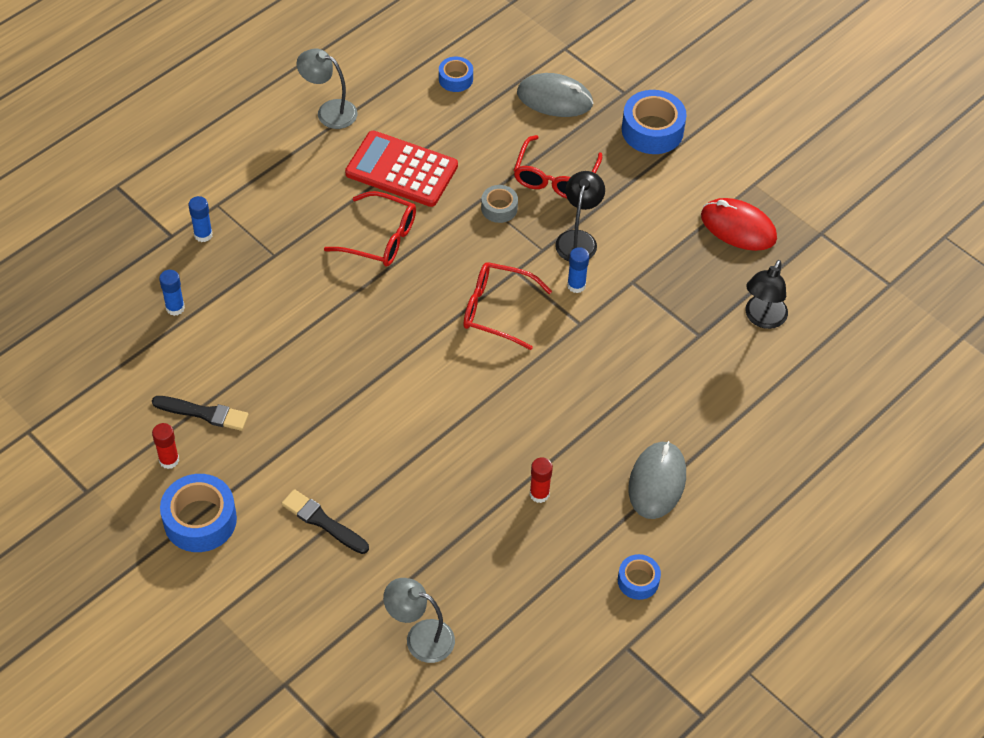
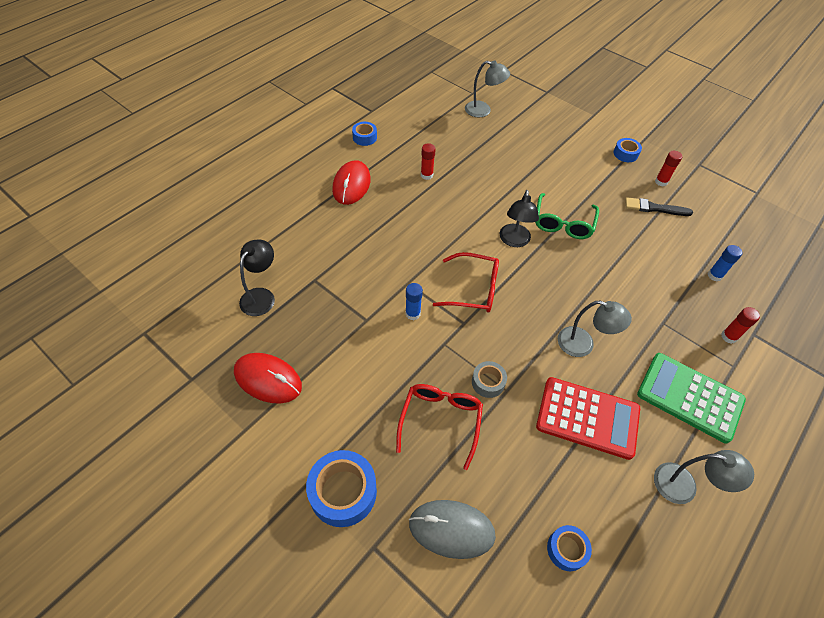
camera: 175 degrees right, 0 degrees up
(200, 520) = (625, 154): blue tape -> blue tape, size x0.57
(203, 235) = (729, 337): blue glue stick -> red glue stick
(284, 180) = (689, 397): none -> green calculator
(323, 522) = (554, 156): black brush -> none
(350, 396) = (563, 223): none -> green glasses
(380, 238) = (583, 344): red glasses -> grey lamp
(578, 239) = (414, 356): black lamp -> black lamp (514, 241)
(657, 482) = (351, 185): grey mouse -> red mouse

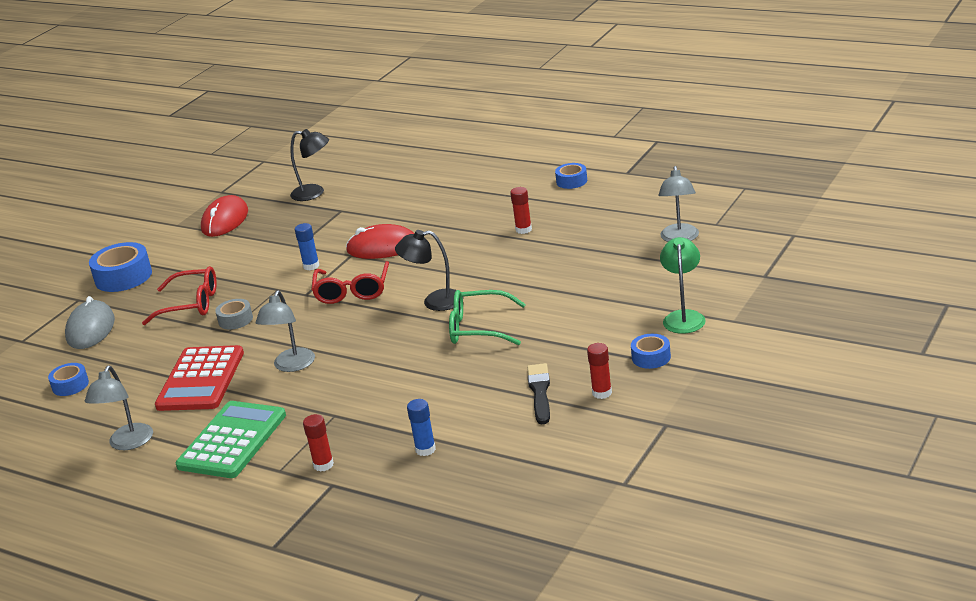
camera: 85 degrees right, 25 degrees down
(351, 185) = (484, 194): red mouse -> red mouse (382, 247)
(583, 131) = (684, 317): none -> green lamp

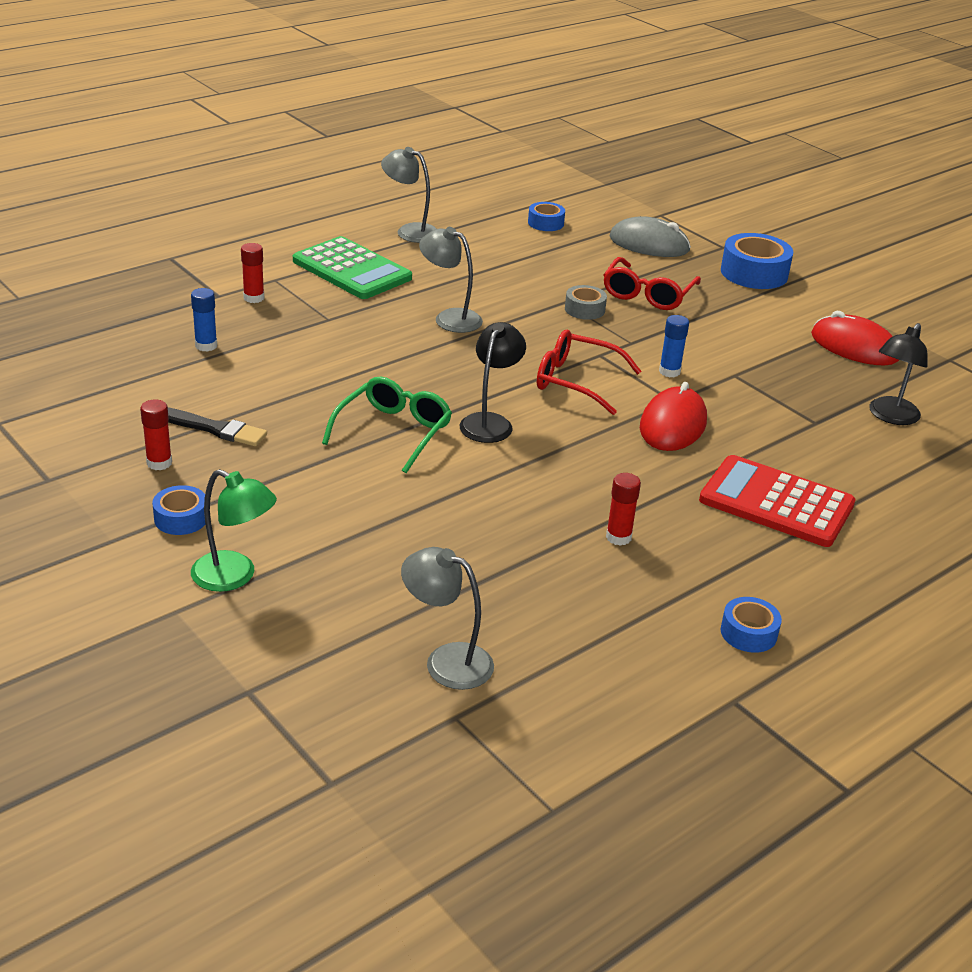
camera: 105 degrees right, 5 degrees up
(201, 380) = (480, 274): red calculator -> red calculator (776, 502)

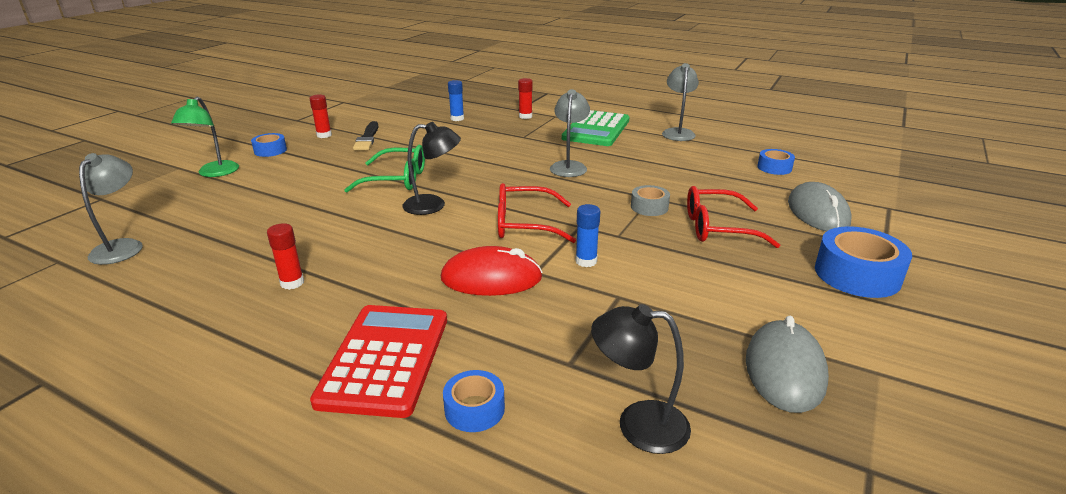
camera: 70 degrees right, 5 degrees down
(576, 381) = (524, 224): red glasses -> red glasses turned 90 degrees counterclockwise
(748, 633) = (149, 375): blue tape -> blue tape (474, 409)
(854, 346) = (784, 370): red mouse -> grey mouse

